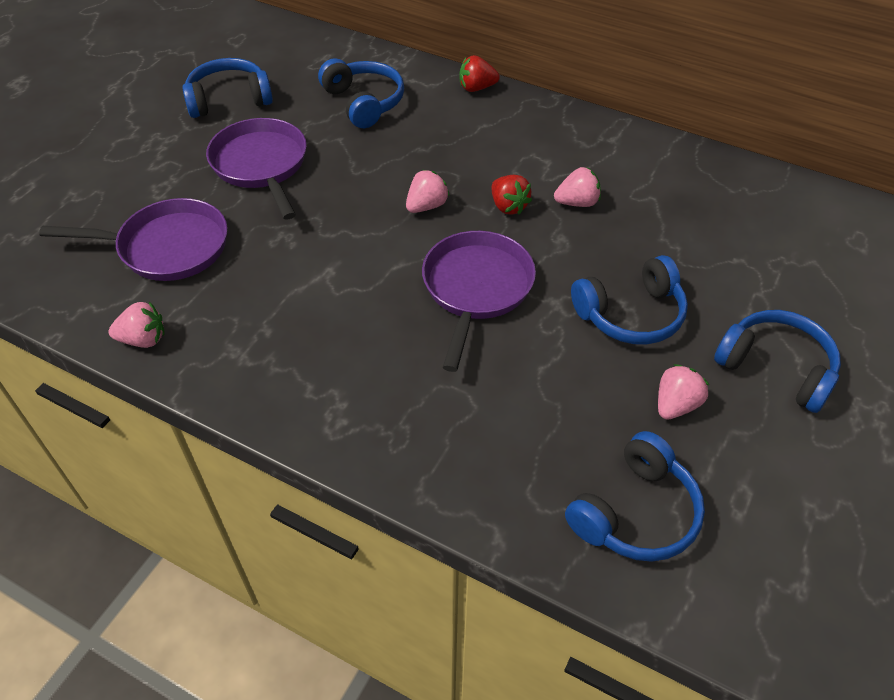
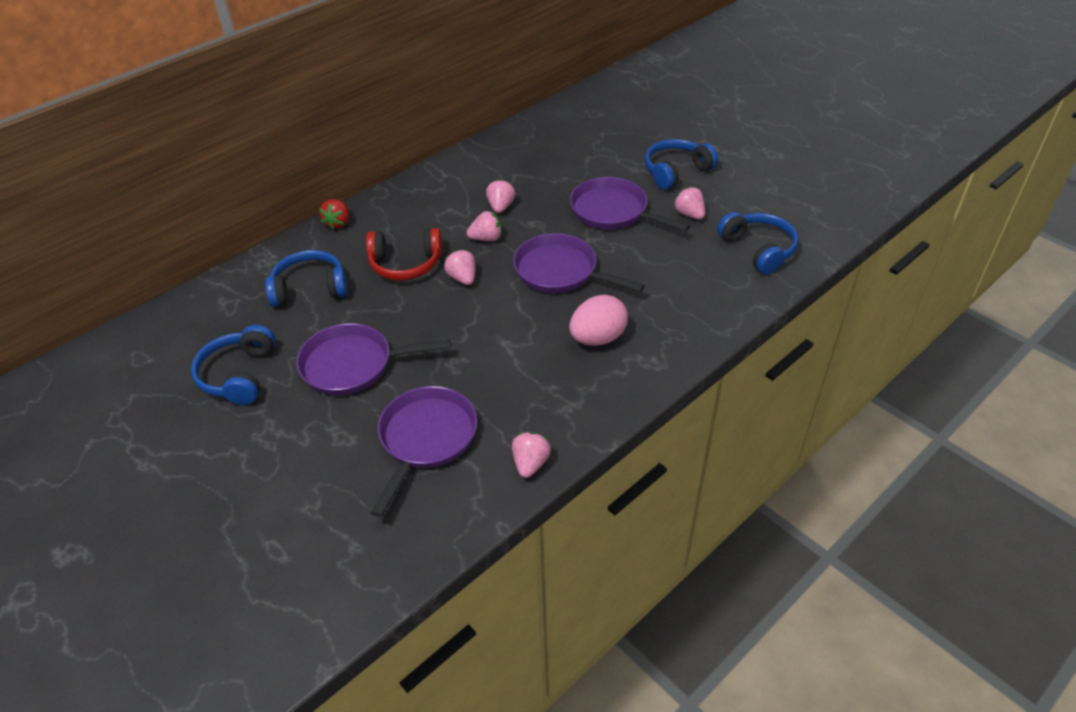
camera: 70 degrees left, 5 degrees down
(363, 354) = (598, 338): none -> pink egg
(431, 155) = (405, 264): none -> red headphones
(508, 206) = (486, 238): red strawberry -> pink strawberry
(631, 314) = (613, 211): blue headphones -> purple pan

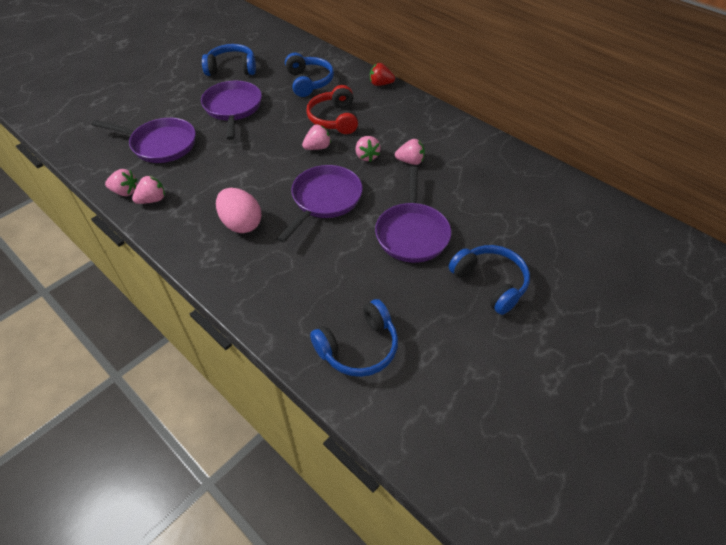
camera: 85 degrees right, 5 degrees up
(613, 211) = (412, 233): purple pan -> purple pan turned 150 degrees clockwise
(689, 214) = (414, 291): pink strawberry -> pink strawberry (152, 200)

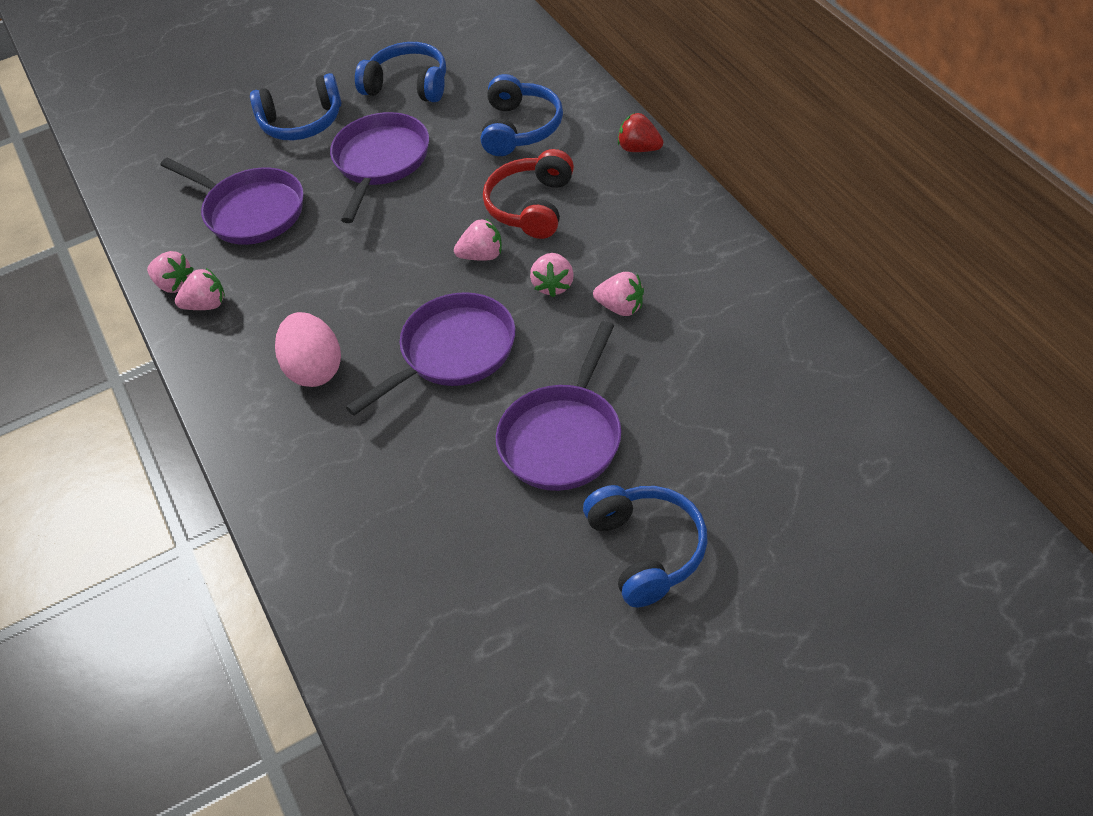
camera: 25 degrees right, 0 degrees up
(358, 347) = (399, 605): blue headphones -> blue headphones (302, 122)

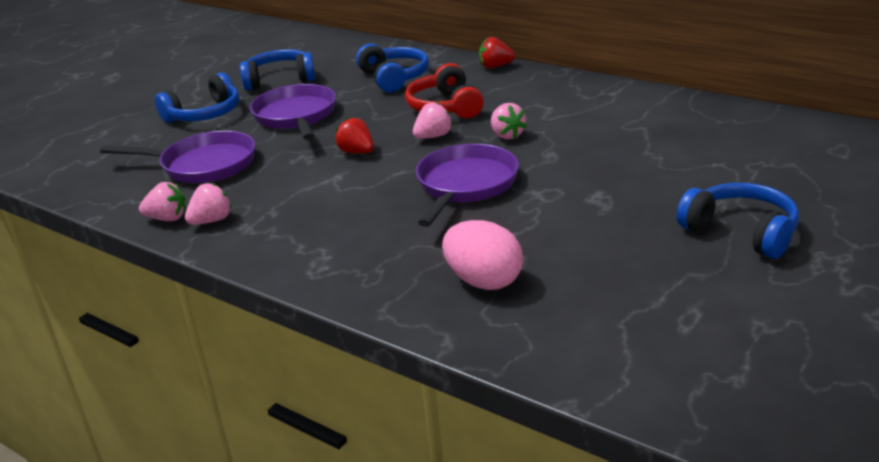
camera: 30 degrees left, 20 degrees down
(314, 369) = (354, 226): pink egg -> pink egg (484, 281)
(394, 251) = (357, 152): none -> red strawberry
(563, 437) = (606, 199): purple pan -> none
(621, 307) = (571, 132): pink strawberry -> none

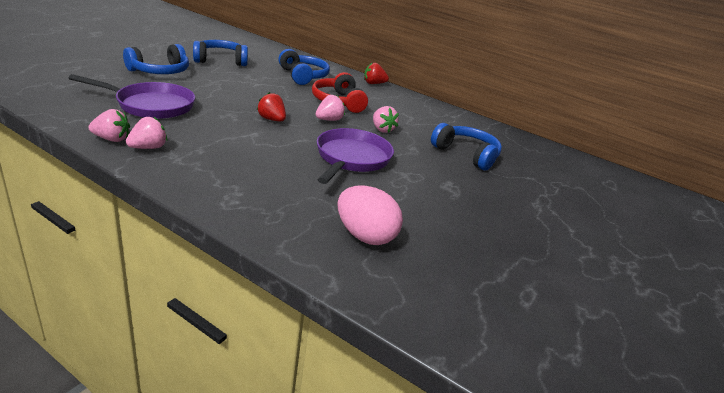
camera: 10 degrees left, 0 degrees up
(296, 116) = (229, 86): purple pan -> none
(741, 232) = (555, 231): blue headphones -> blue headphones (466, 154)

